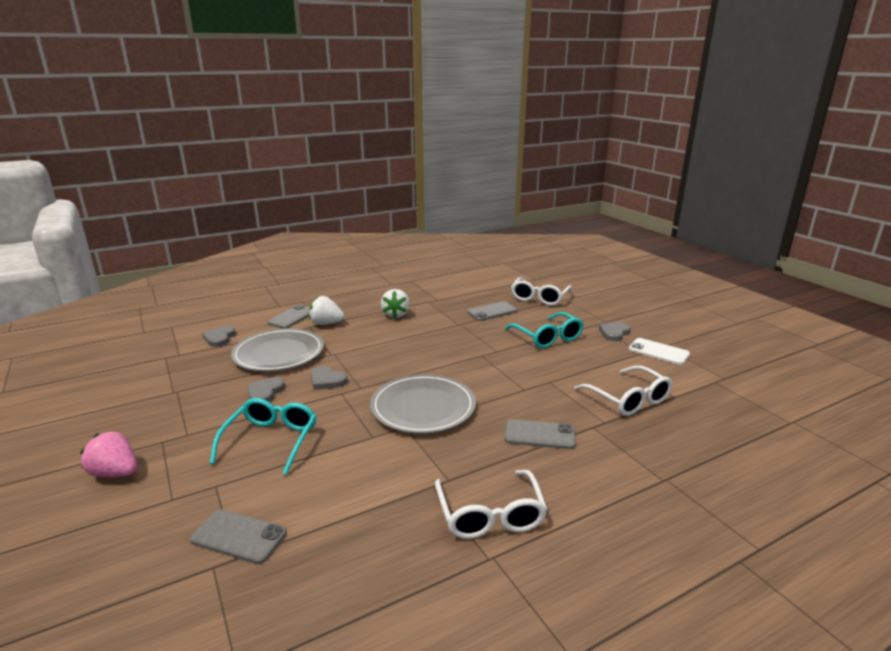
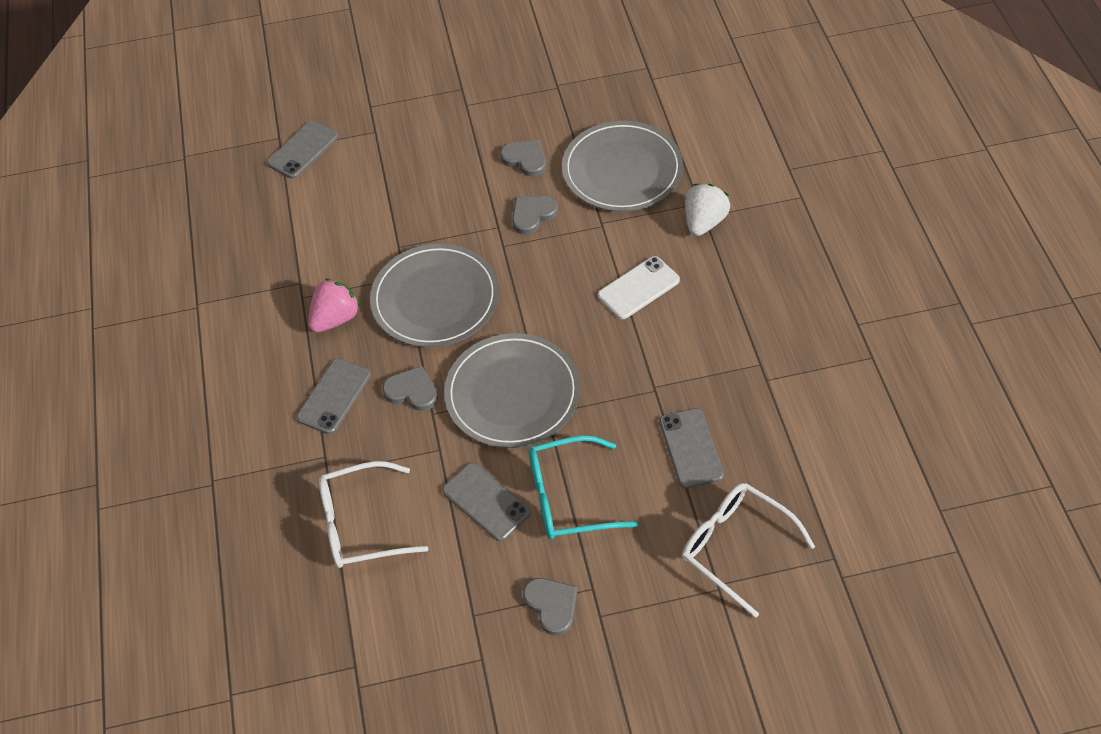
camera: 110 degrees right, 30 degrees up
(115, 473) = (424, 66): pink strawberry -> pink strawberry (335, 318)
(219, 338) = (688, 111): grey heart -> grey heart (412, 391)
(271, 440) = (427, 166): turquoise glasses -> none
(292, 317) = (739, 184): grey phone -> grey phone (486, 502)
(396, 314) = (715, 310): white strawberry -> none
(489, 363) = (512, 394): none -> grey plate
(490, 515) = (242, 317): white glasses -> none
(658, 352) = (466, 640): white phone -> white phone (638, 288)

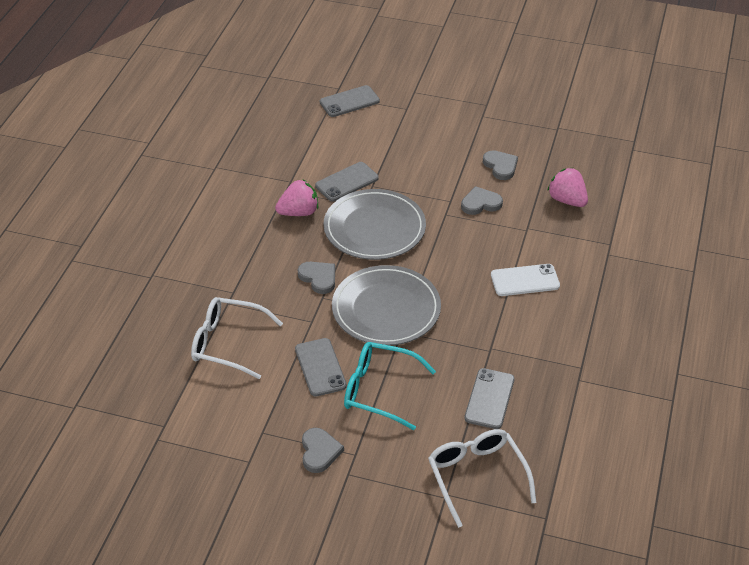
camera: 25 degrees right, 10 degrees down
(334, 396) = (265, 259): grey phone -> grey phone (346, 182)
(622, 170) = (567, 200): grey plate -> pink strawberry
(704, 222) = (605, 258): white strawberry -> none

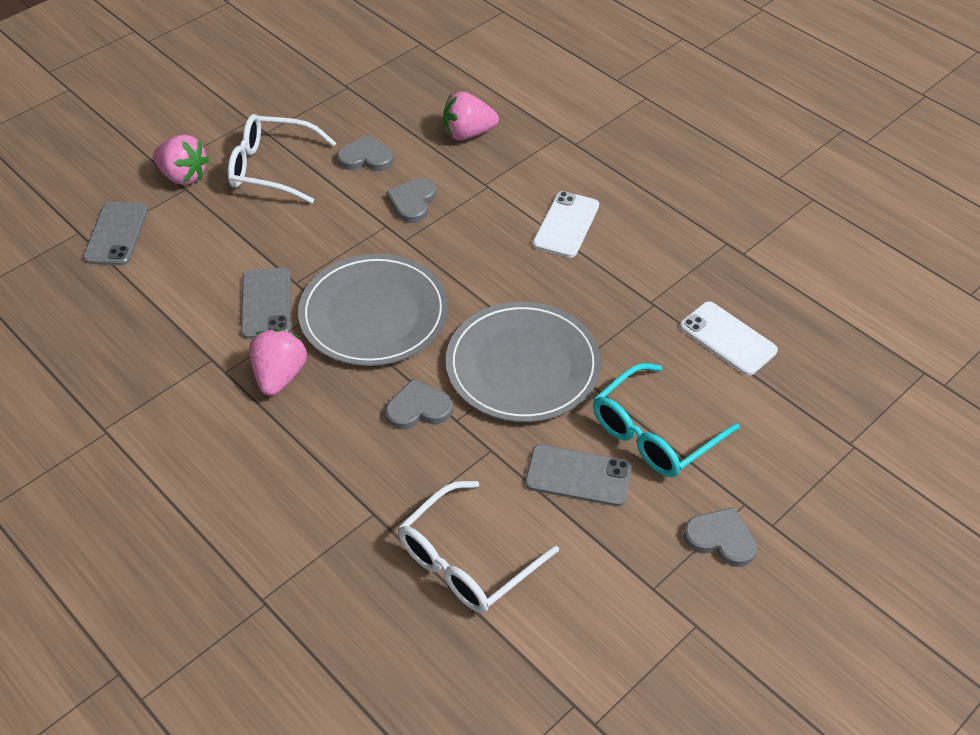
camera: 60 degrees left, 5 degrees up
(415, 103) = (183, 176): none -> pink strawberry
(477, 476) = (837, 403): white glasses -> white glasses (272, 168)
(489, 399) = (728, 338): grey phone -> white phone

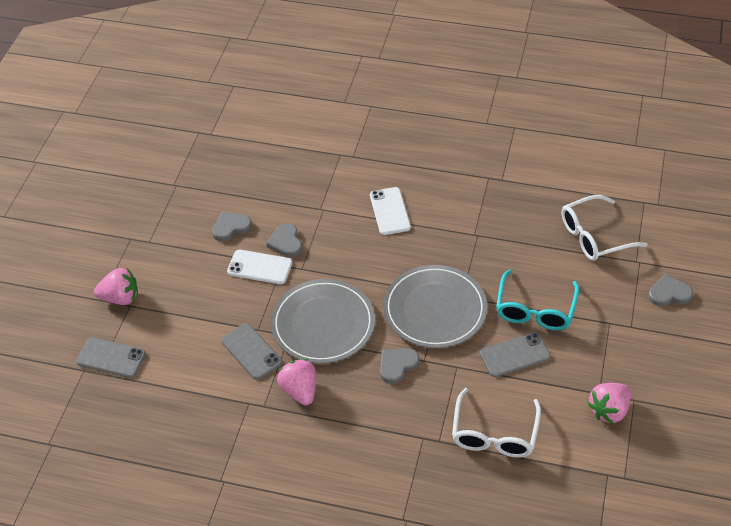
camera: 30 degrees left, 0 degrees up
(116, 234) = (111, 358): grey phone -> grey phone turned 45 degrees counterclockwise
(272, 168) = (175, 264): white glasses -> white glasses (594, 236)
(468, 133) = (282, 181): pink strawberry -> pink strawberry (609, 410)
(721, 539) = (612, 348): grey heart -> grey heart (669, 293)
(728, 338) = (532, 235): white phone -> white phone (260, 267)

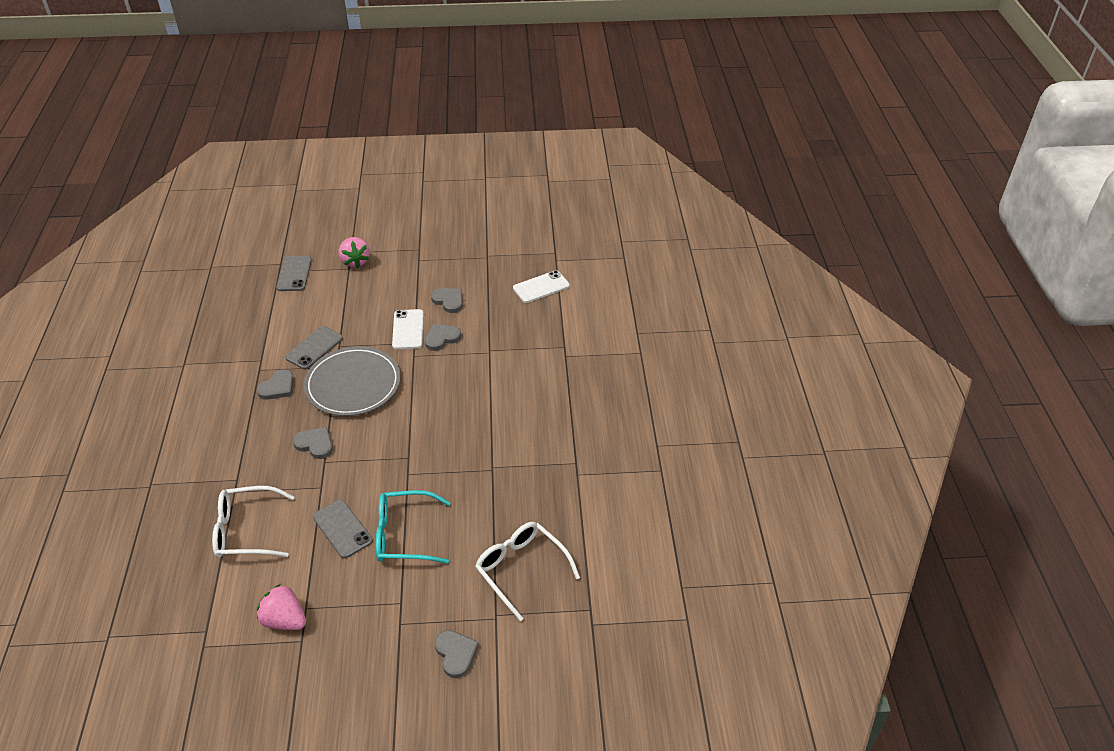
camera: 70 degrees right, 5 degrees down
(300, 390) = (278, 387): pink strawberry -> grey heart
(390, 211) = (502, 398): white phone -> white phone (541, 287)
(435, 309) = (387, 457): grey plate -> none

